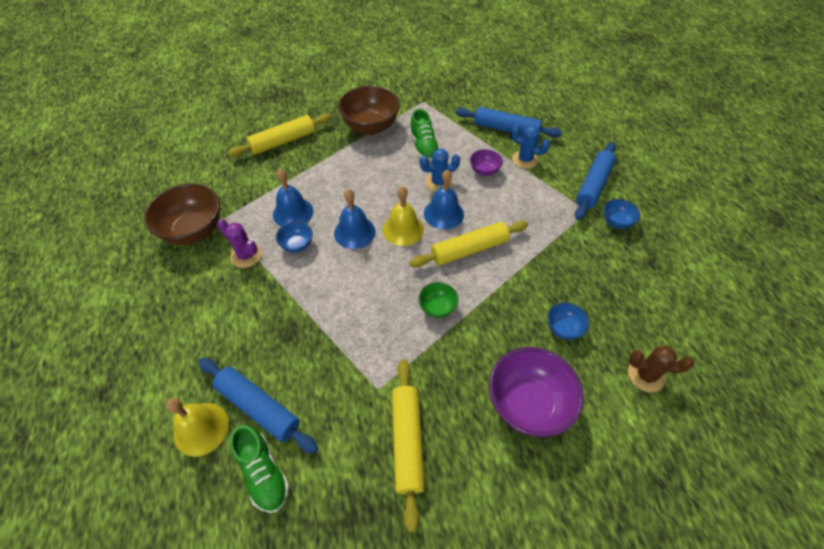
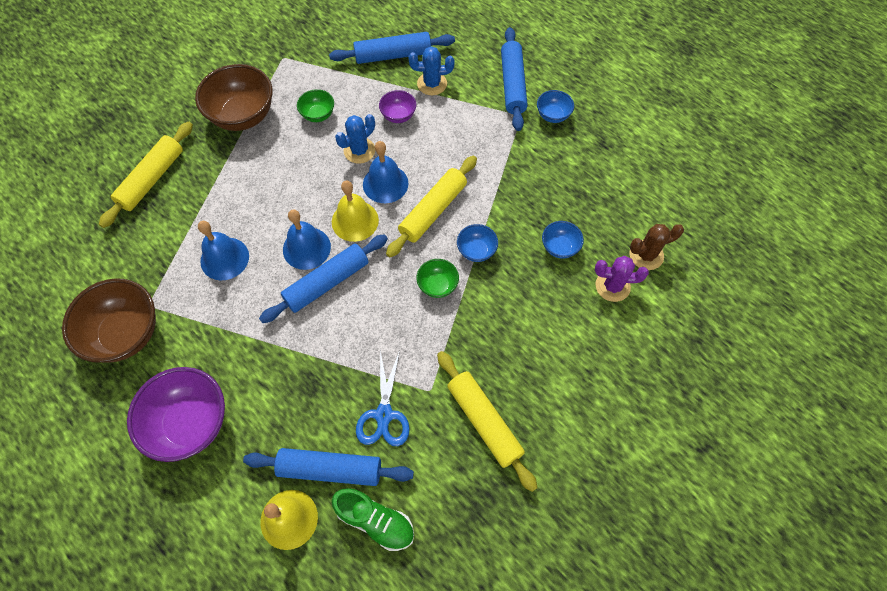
camera: 30 degrees left, 10 degrees up
(246, 256) = (207, 331): purple cactus -> purple cactus (612, 286)
(297, 245) = (255, 292): blue bowl -> blue bowl (476, 251)
(328, 387) = (384, 415): none -> blue scissors
(353, 264) = (327, 283): none -> blue rolling pin
(424, 147) = (318, 115): green shoe -> green bowl
(527, 404) = (565, 332): purple bowl -> purple bowl (191, 423)

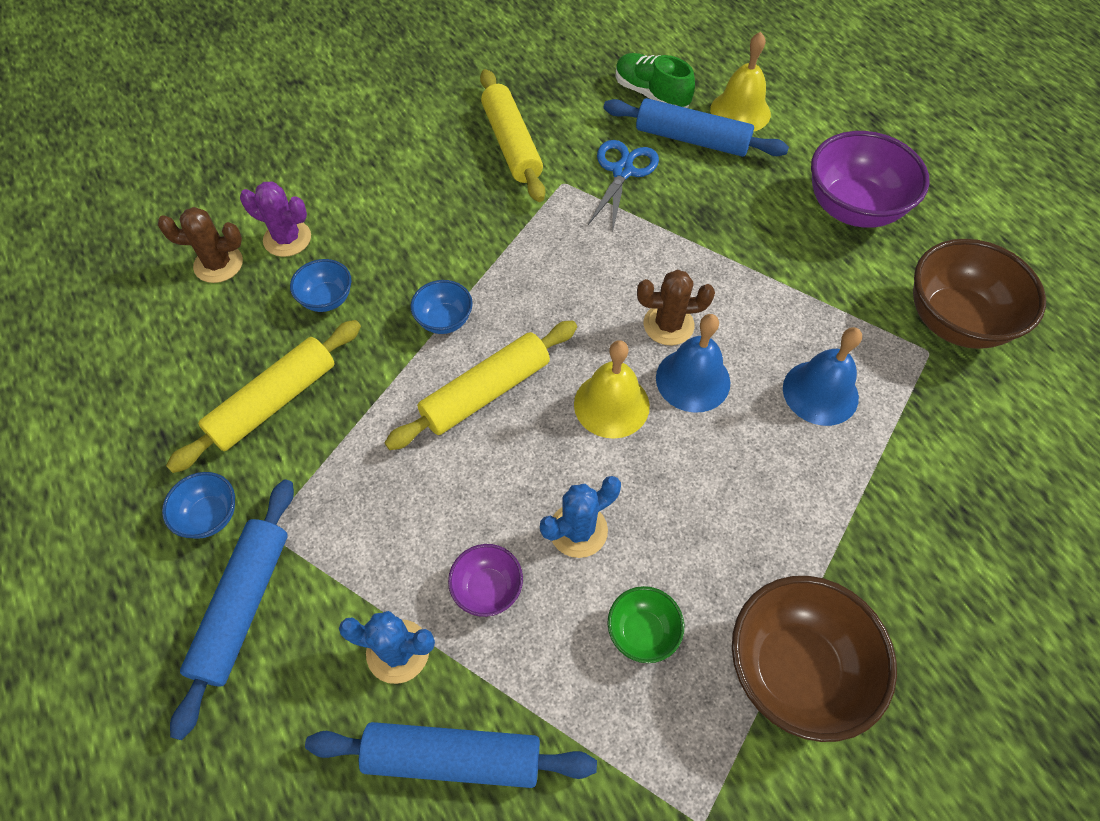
camera: 165 degrees left, 5 degrees down
(152, 179) = (961, 564): yellow rolling pin -> yellow rolling pin (274, 402)
(327, 283) = (668, 325): blue rolling pin -> brown cactus
(385, 183) = (548, 455): blue bell -> none
(437, 285) = (515, 288): green bowl -> none

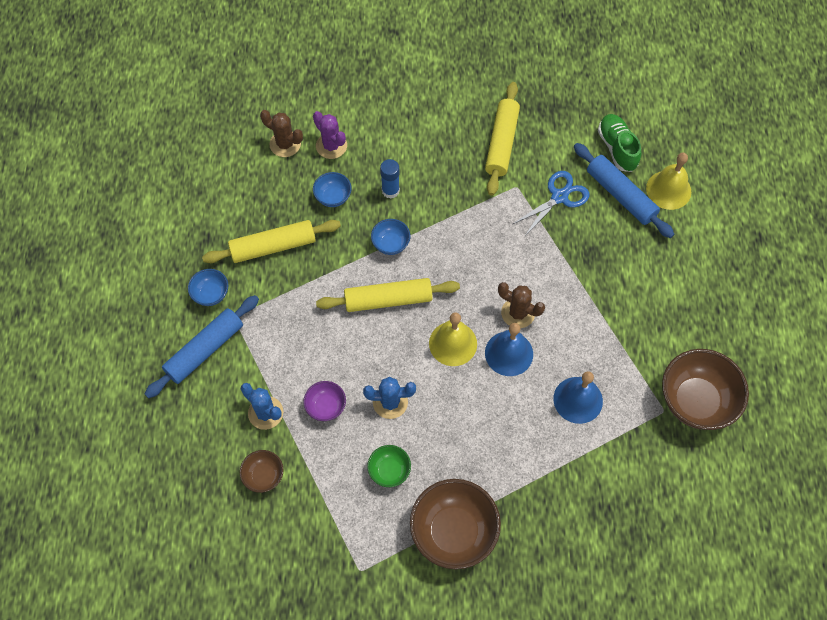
camera: 30 degrees right, 5 degrees up
(402, 256) = (390, 190): none -> blue glue stick
(453, 757) = (264, 476): blue rolling pin -> brown bowl
(853, 208) = (690, 296): purple bowl -> none

